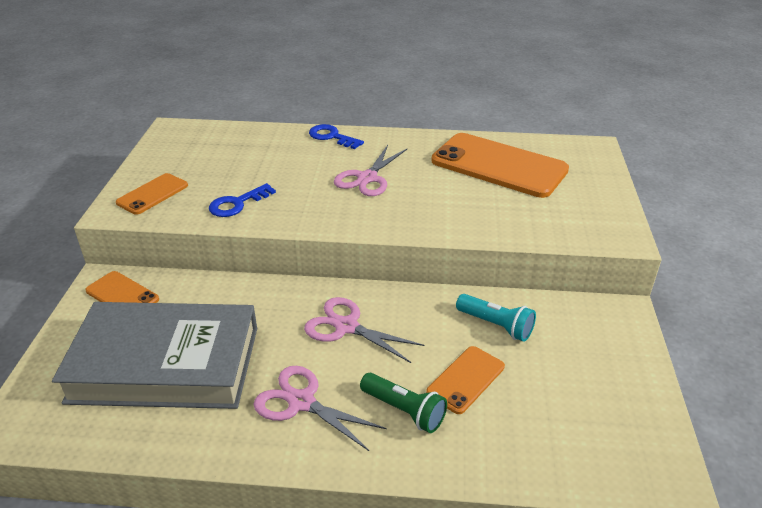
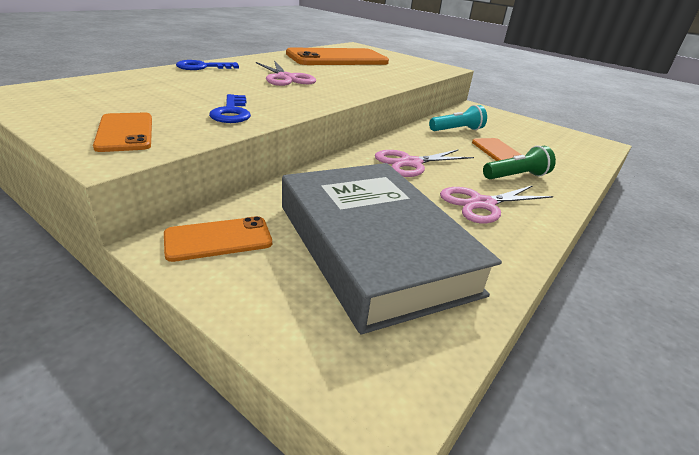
camera: 60 degrees left, 5 degrees down
(165, 364) = (373, 247): grey book -> grey book turned 60 degrees counterclockwise

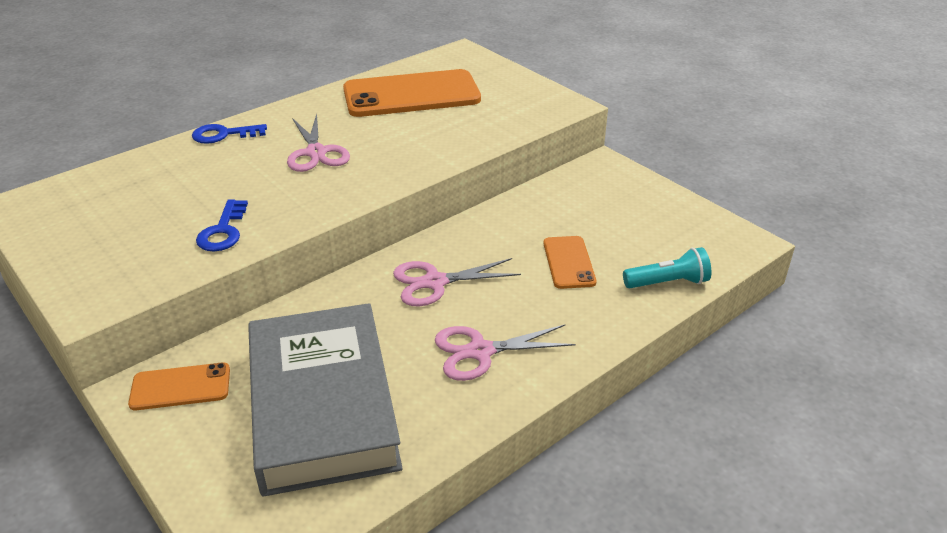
camera: 15 degrees right, 5 degrees up
(125, 132) = (109, 269): orange phone -> none
(457, 130) = (539, 217): turquoise flashlight -> turquoise flashlight (668, 283)
(516, 176) = (558, 307): green flashlight -> none

